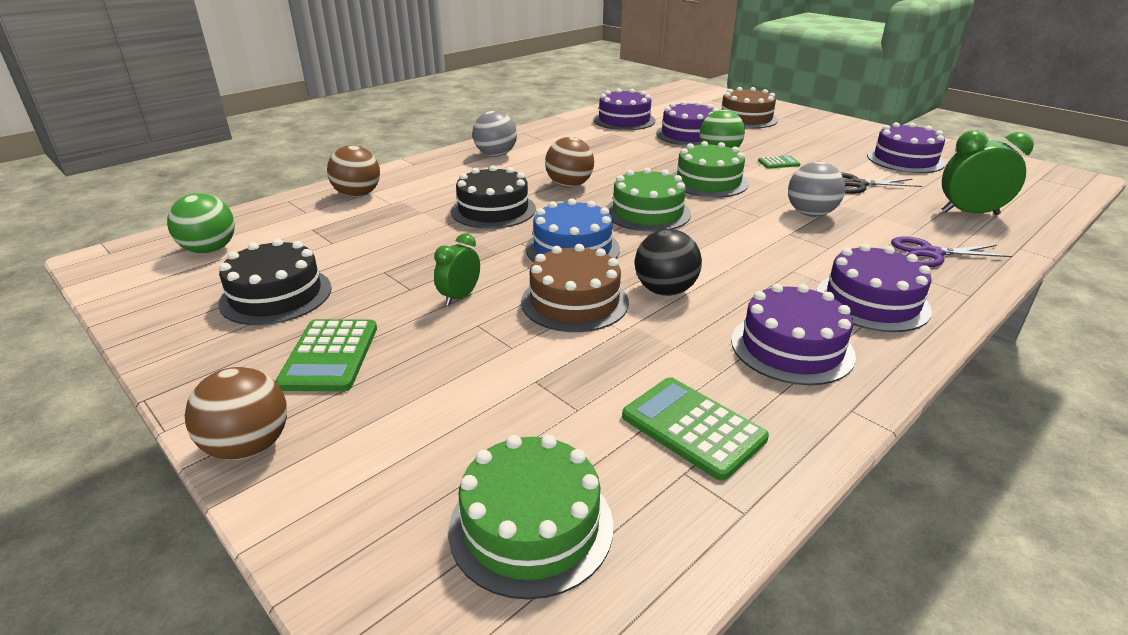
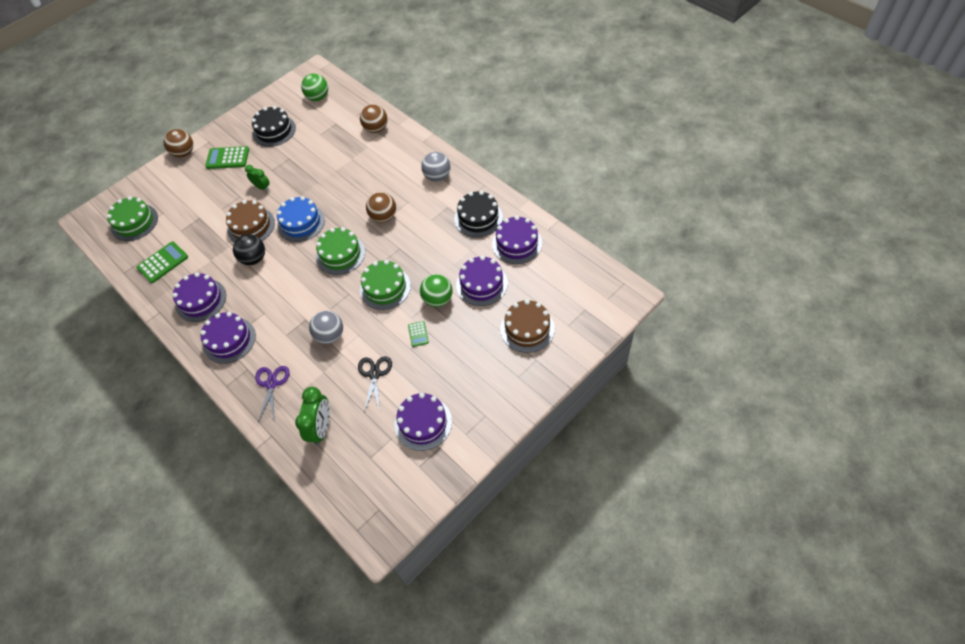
camera: 95 degrees right, 25 degrees up
(493, 210) = (351, 186): black cake -> black cake (478, 218)

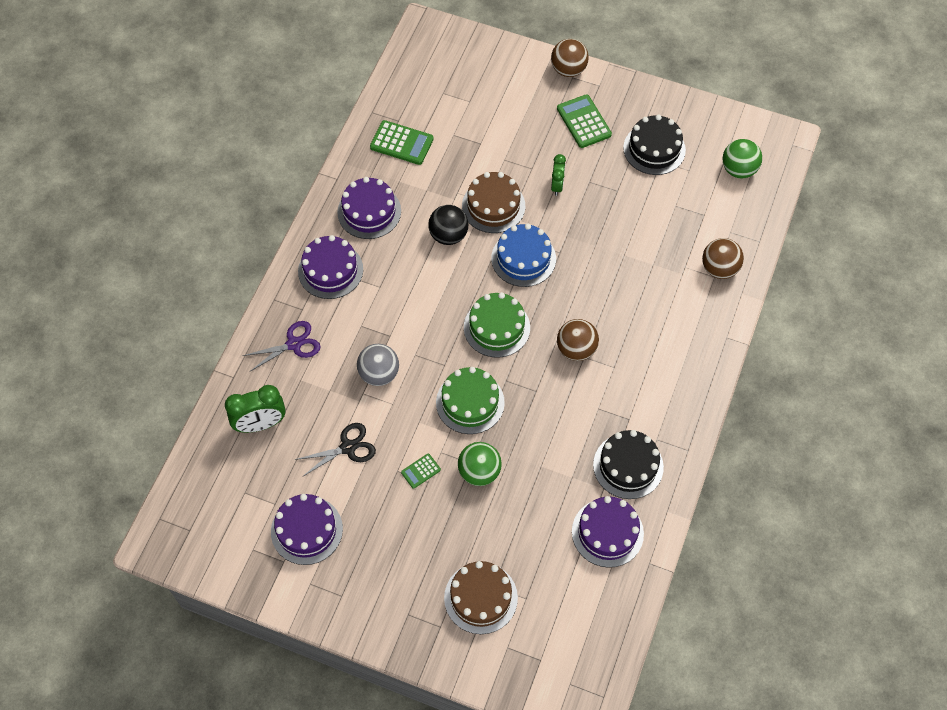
camera: 60 degrees right, 5 degrees up
(134, 222) = (443, 80): green cake -> none
(437, 177) = (673, 384): grey ball -> none
(481, 284) = (524, 515): purple cake -> none

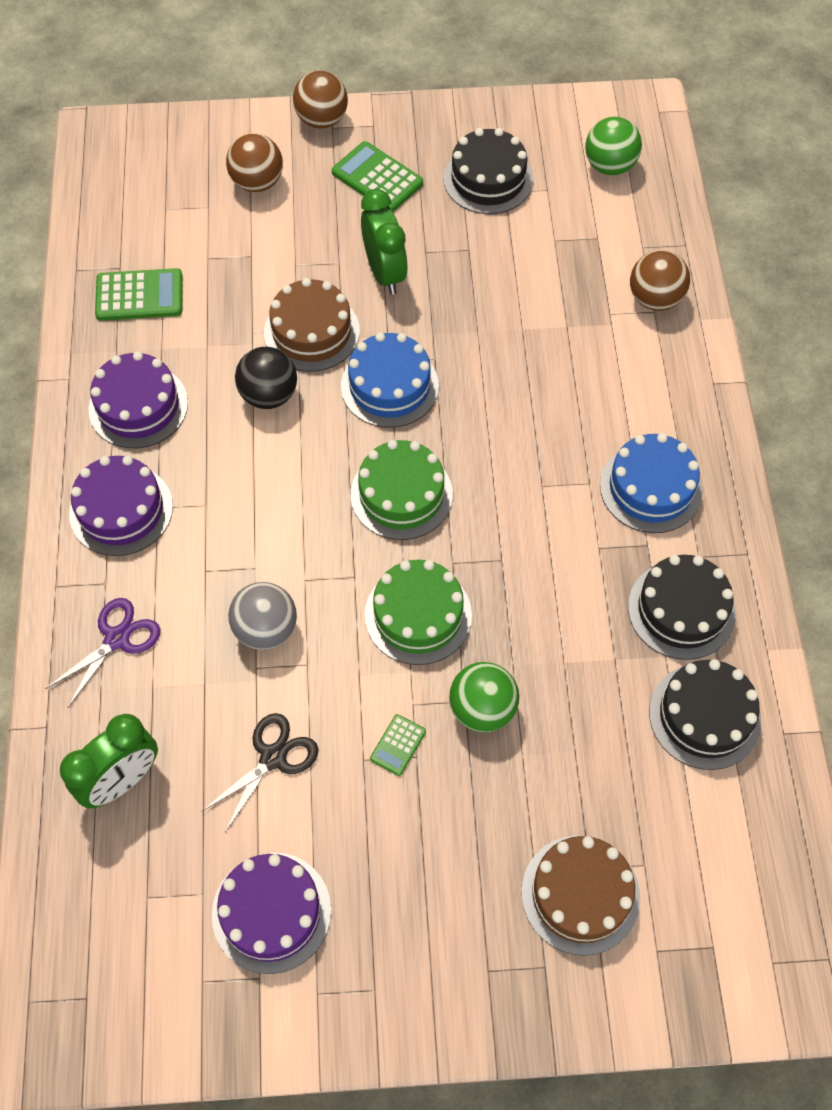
camera: 25 degrees left, 0 degrees up
(557, 186) = (385, 273): green clock -> green clock, size x1.64
(576, 349) = (526, 479): brown ball -> brown ball (257, 182)
(607, 532) = (704, 716): purple cake -> black cake
(650, 385) = (651, 488): none -> blue cake

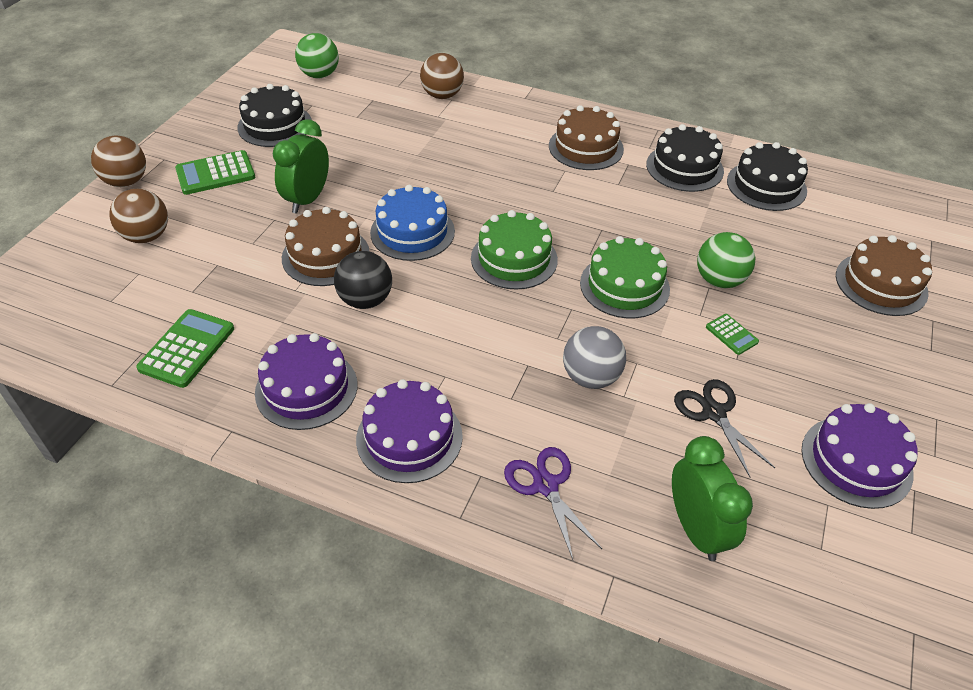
camera: 65 degrees left, 15 degrees down
(385, 273) = (307, 199): green clock -> green clock turned 75 degrees counterclockwise
(651, 488) = (586, 147): blue cake -> brown cake

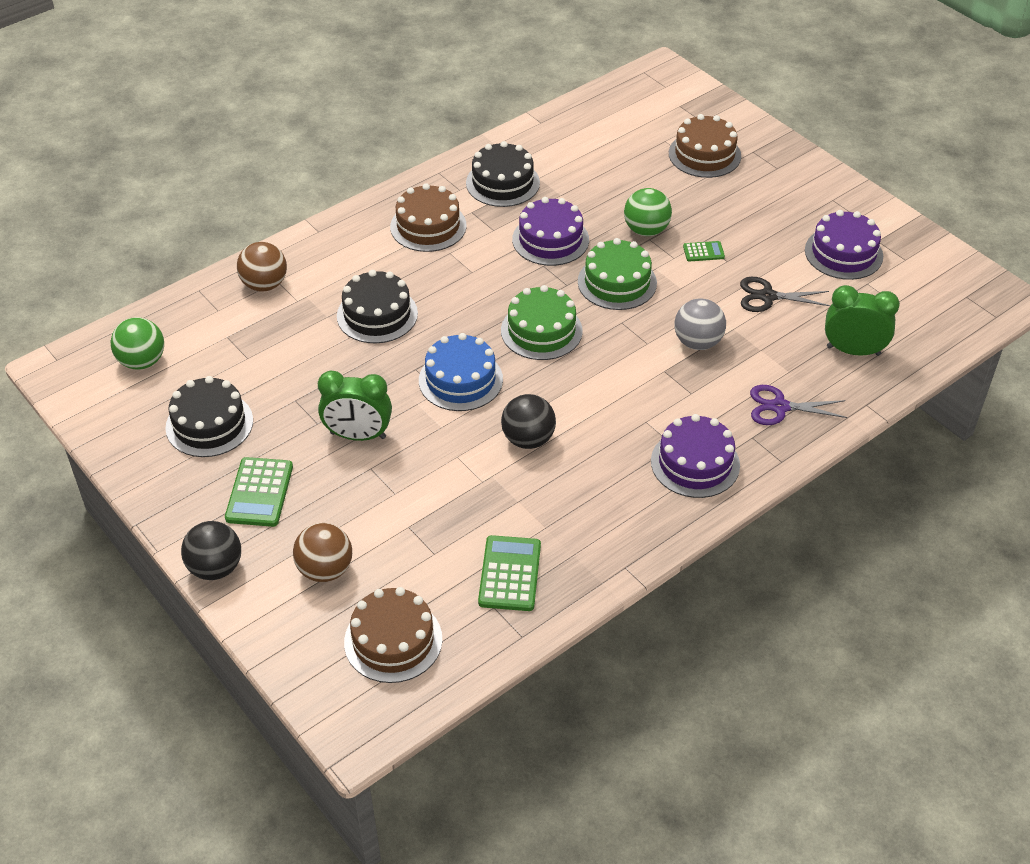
camera: 60 degrees left, 0 degrees up
(126, 182) = (215, 568): brown ball -> black ball
(187, 348) = (510, 574): green calculator -> green calculator turned 45 degrees clockwise
(306, 388) = (607, 508): purple cake -> purple cake (550, 239)
(307, 199) = (358, 435): green clock -> green clock turned 45 degrees counterclockwise
(325, 255) = (451, 447): brown cake -> brown cake (393, 640)
(766, 186) = (560, 151): black cake -> black cake (377, 314)

